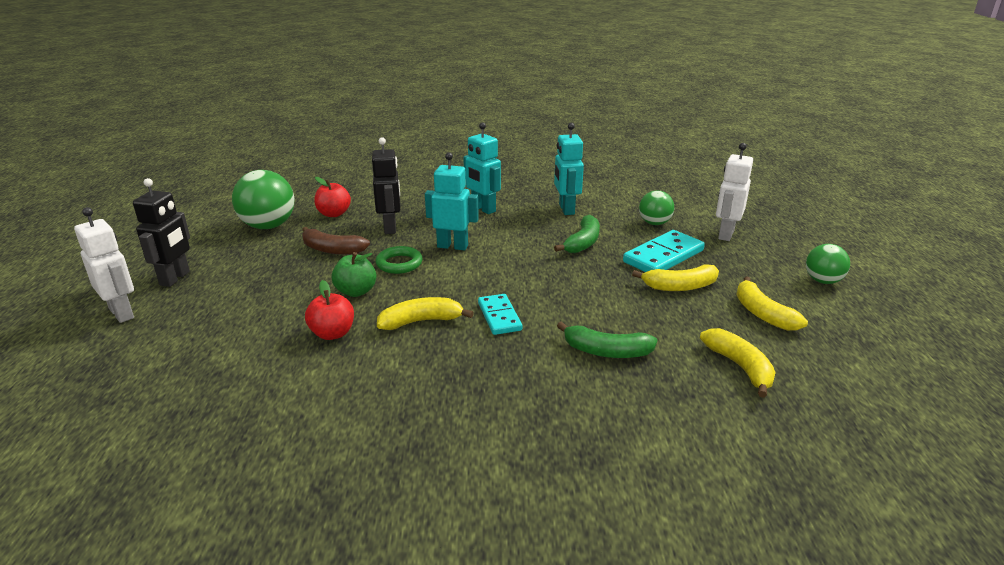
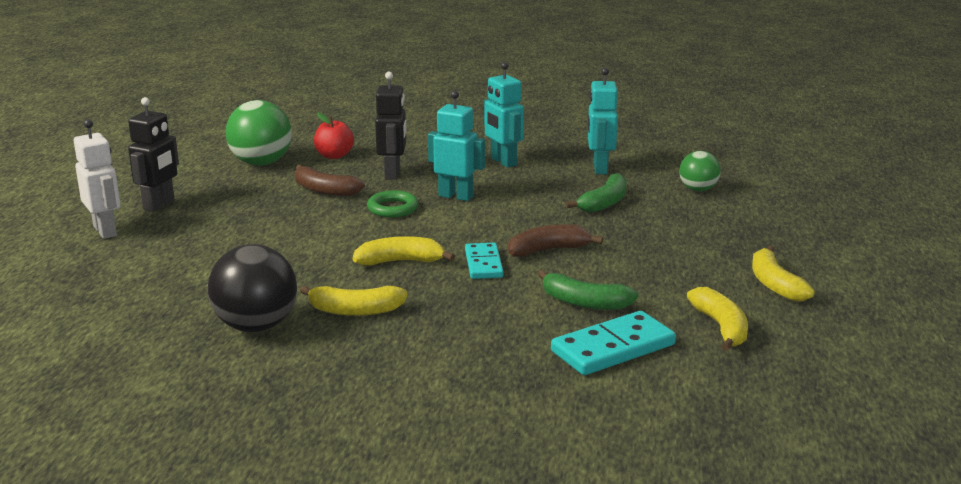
camera: 10 degrees right, 5 degrees down
(292, 416) = (256, 326): none -> black ball
(332, 333) = (308, 264): red apple -> none
(356, 291) = (340, 230): green apple -> none
(552, 296) = (548, 250): none -> brown banana
(663, 256) = (691, 223): turquoise domino -> turquoise domino (613, 348)
(680, 286) = (695, 253): yellow banana -> yellow banana (355, 310)
(725, 234) = (777, 206): white robot -> none
(823, 281) = (865, 260): green ball -> none

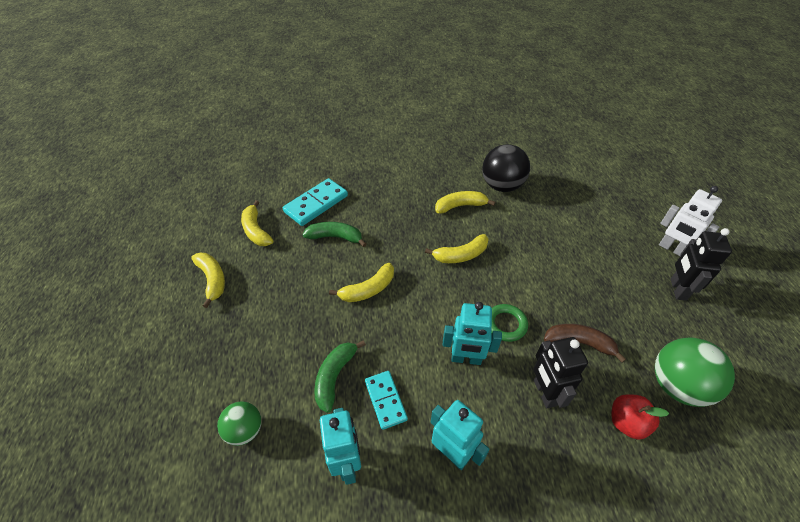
camera: 165 degrees right, 25 degrees up
(484, 264) = (407, 263): turquoise domino -> turquoise domino (385, 400)
(548, 250) = (368, 289): brown banana -> yellow banana

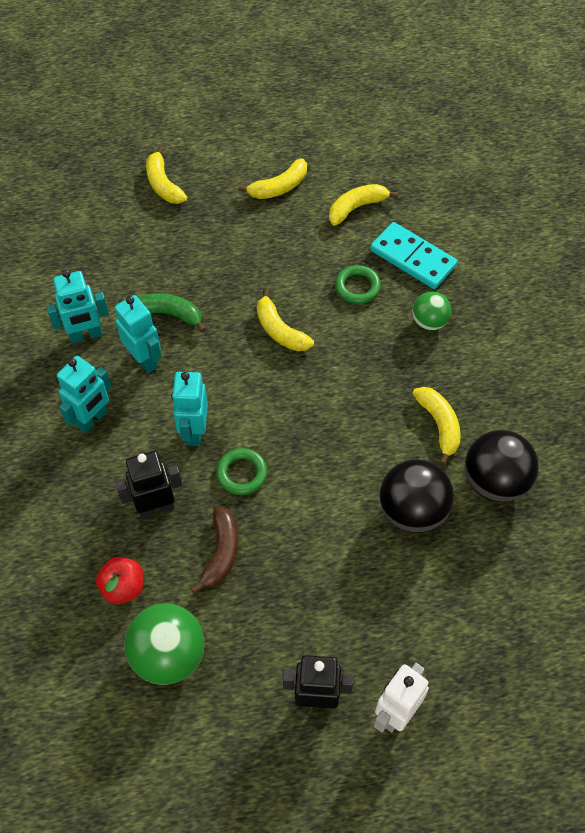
camera: 85 degrees right, 10 degrees up
(245, 430) = (114, 254): green ball -> green ball (429, 322)
(335, 237) = (357, 287): green banana -> green ring
(385, 400) = (144, 360): turquoise domino -> turquoise robot
(461, 255) = (345, 426): yellow banana -> yellow banana (163, 184)
(527, 226) = (412, 511): none -> black ball

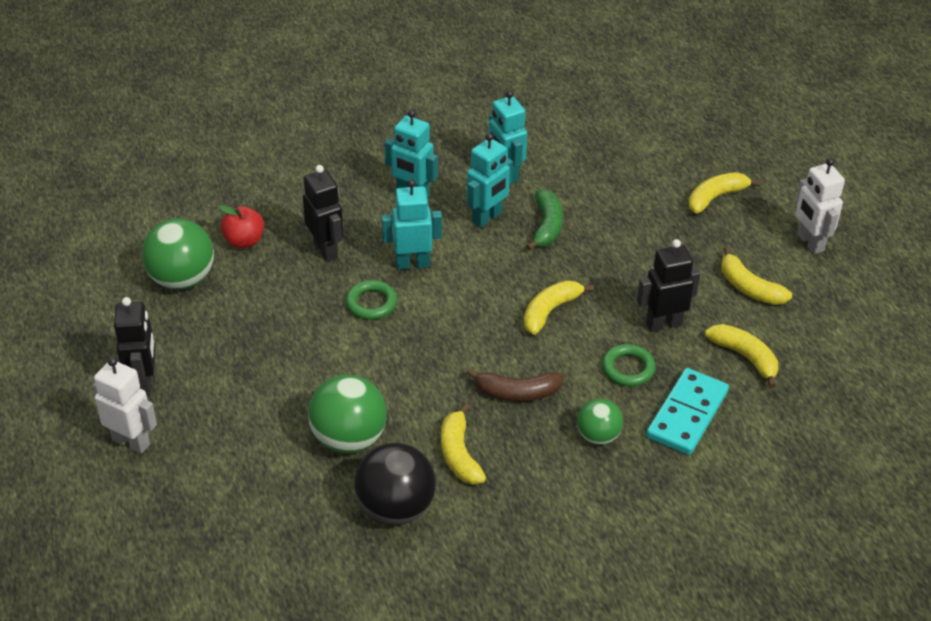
camera: 80 degrees right, 15 degrees down
(221, 552) = (284, 300): brown banana -> brown banana (517, 393)
(235, 136) = (810, 242): none -> white robot
(310, 253) = (663, 324): none -> black robot
(412, 511) = (349, 439): black ball -> green ball
(439, 425) = (459, 454): yellow banana -> yellow banana turned 105 degrees clockwise

